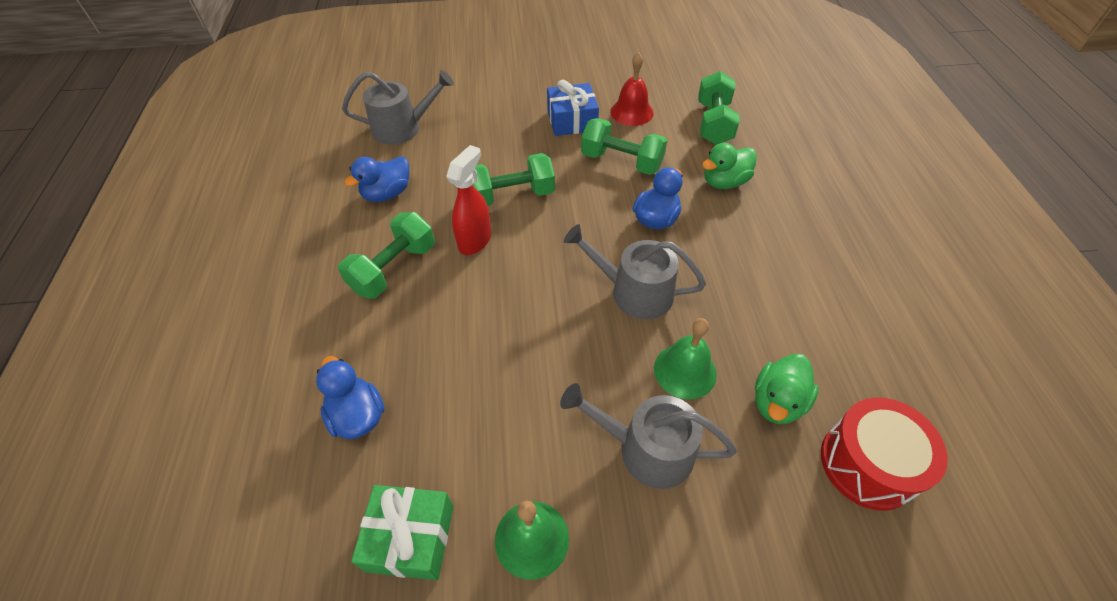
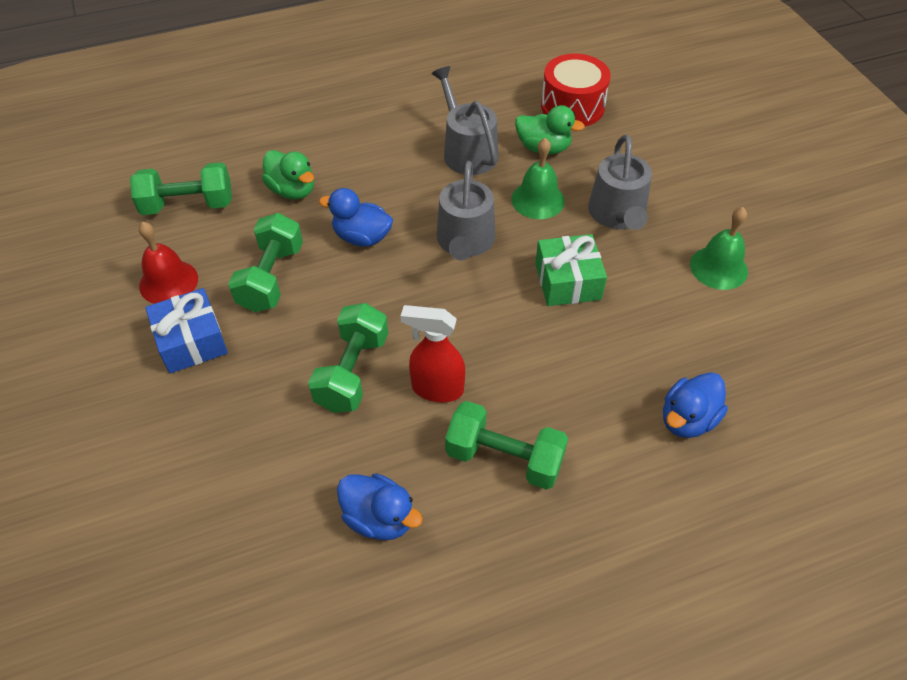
camera: 105 degrees left, 0 degrees up
(402, 128) = (227, 556): grey watering can -> grey watering can (467, 151)
(410, 538) = (761, 341): green gift -> green gift (568, 281)
(512, 195) = (352, 372): green dumbbell -> green dumbbell turned 45 degrees clockwise

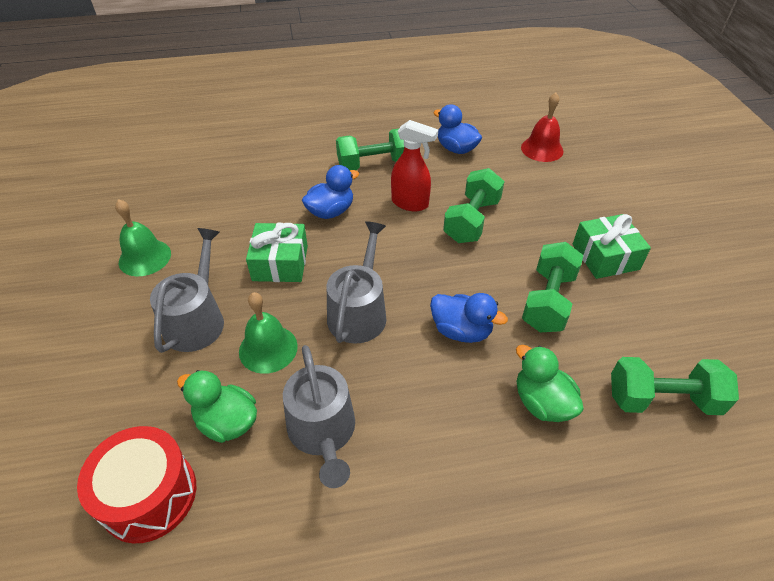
camera: 170 degrees left, 5 degrees down
(168, 282) = (646, 310): red bell -> red bell (542, 149)
(191, 341) = (605, 257): blue gift -> green gift
(504, 458) = (374, 165): green dumbbell -> green dumbbell turned 45 degrees counterclockwise
(687, 419) = (248, 169): blue duck -> blue duck (330, 211)

